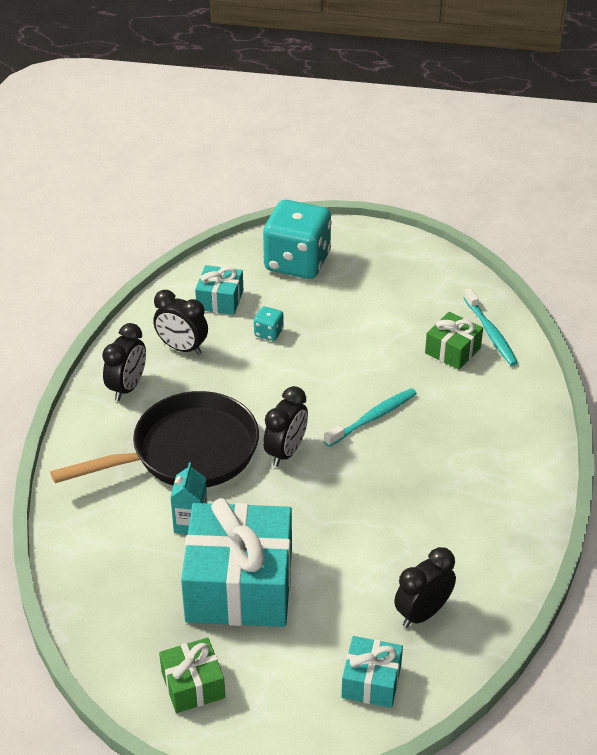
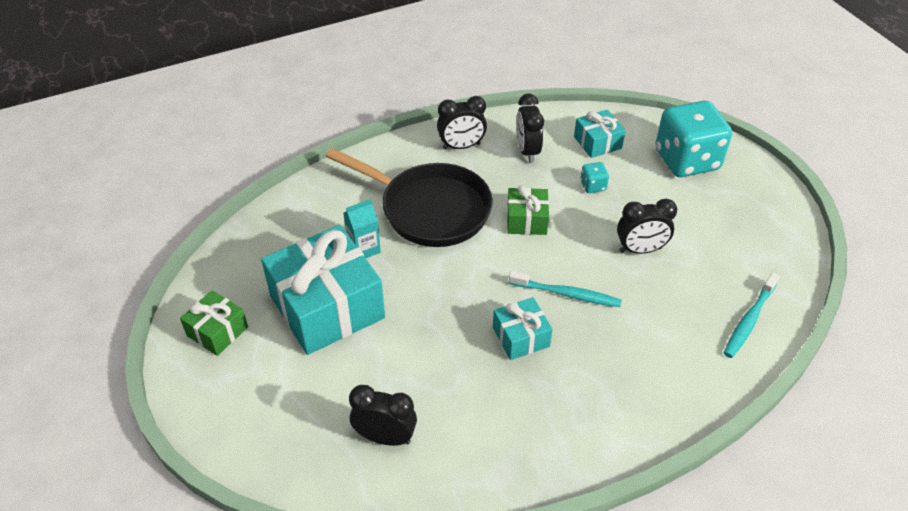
camera: 55 degrees right, 5 degrees up
(286, 452) = (480, 262): black clock -> black clock (640, 250)
(371, 681) = (291, 439): turquoise gift -> turquoise gift (521, 337)
(452, 350) = (698, 305): green gift -> green gift (526, 220)

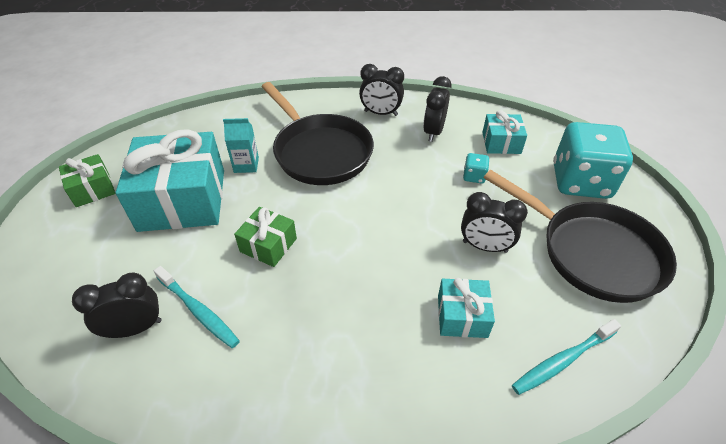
camera: 25 degrees right, 0 degrees up
(385, 437) = (135, 328): black clock -> black clock turned 60 degrees counterclockwise
(521, 337) = (317, 285): turquoise gift -> turquoise gift (462, 316)
(526, 220) = (394, 186): green gift -> green gift (268, 245)
(566, 294) = (386, 262): turquoise toothbrush -> turquoise toothbrush (198, 310)
(728, 223) = (592, 252): none -> black pan

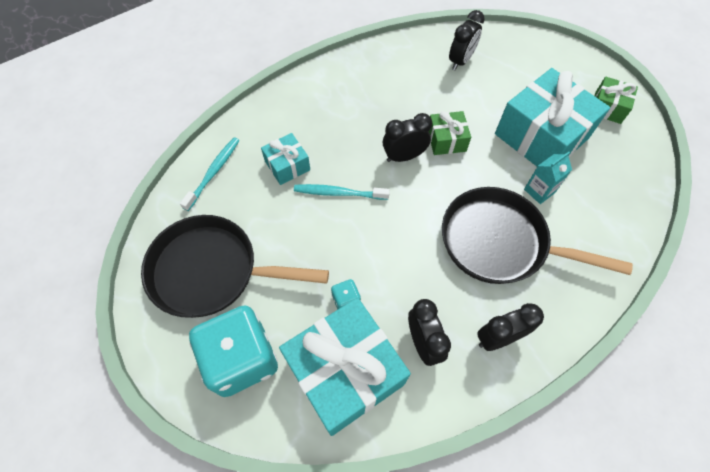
camera: 145 degrees right, 15 degrees up
(198, 310) = (440, 85): turquoise toothbrush -> turquoise toothbrush (339, 193)
(484, 246) = (298, 227): black clock -> black clock (404, 156)
(501, 143) = (345, 372): turquoise gift -> turquoise gift, size x2.04

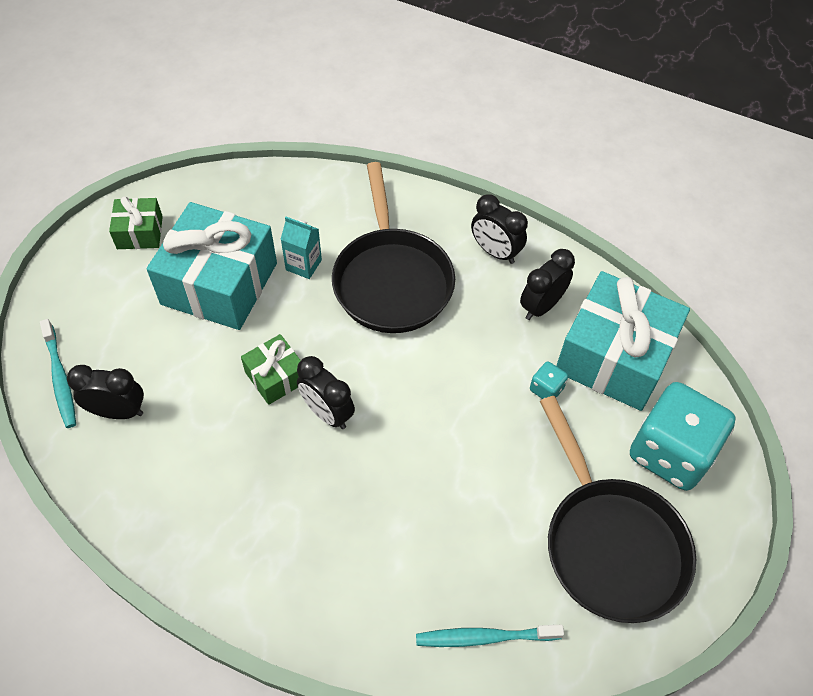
camera: 120 degrees left, 5 degrees down
(287, 165) = (418, 545): turquoise gift -> none
(339, 193) = (423, 460): turquoise toothbrush -> turquoise toothbrush (60, 378)

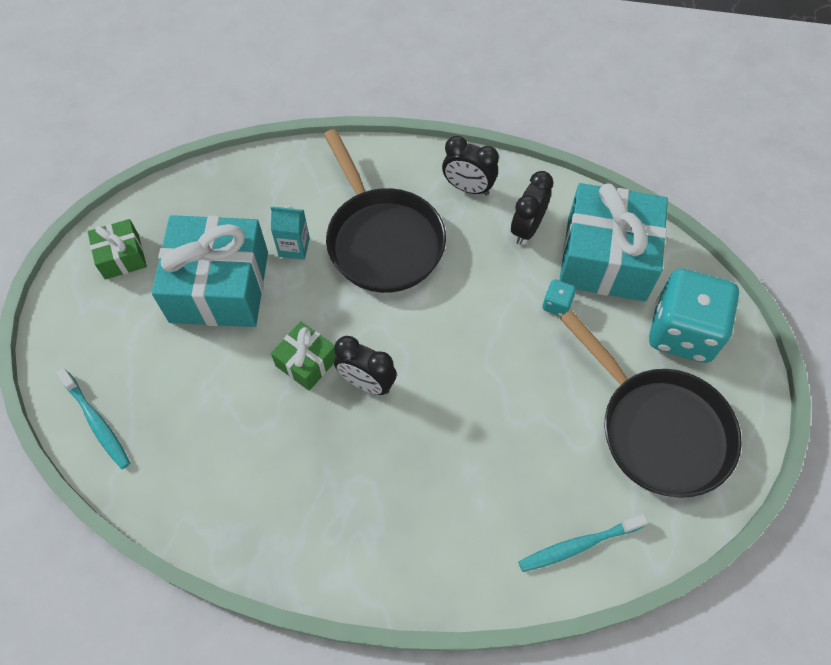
camera: 15 degrees left, 5 degrees up
(118, 411) = (167, 438): black clock -> none

